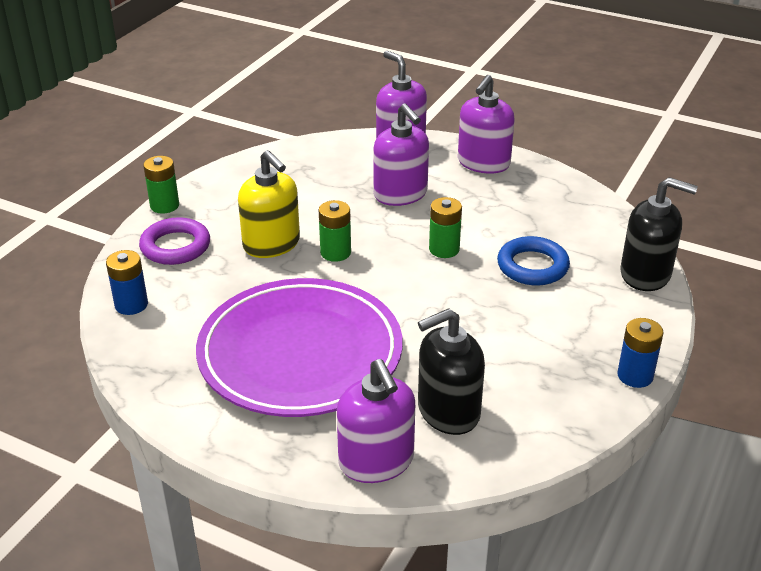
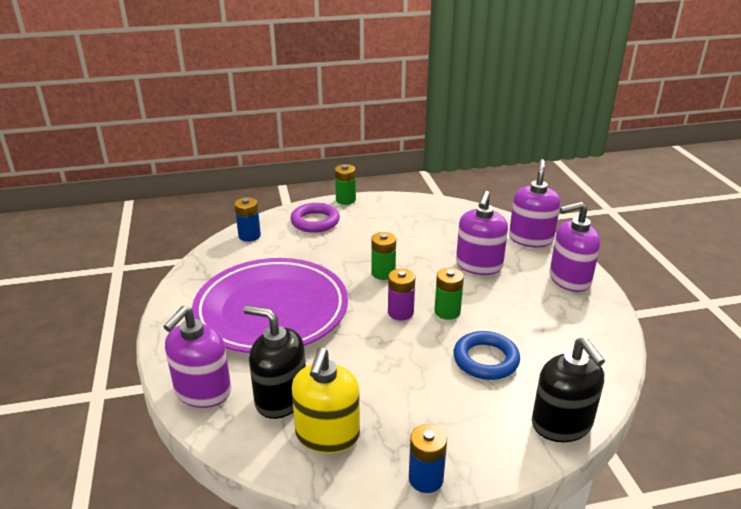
camera: 50 degrees right, 5 degrees down
(272, 244) = (359, 248): yellow soap dispenser -> yellow soap dispenser (327, 435)
(411, 275) = (400, 312): none -> purple battery

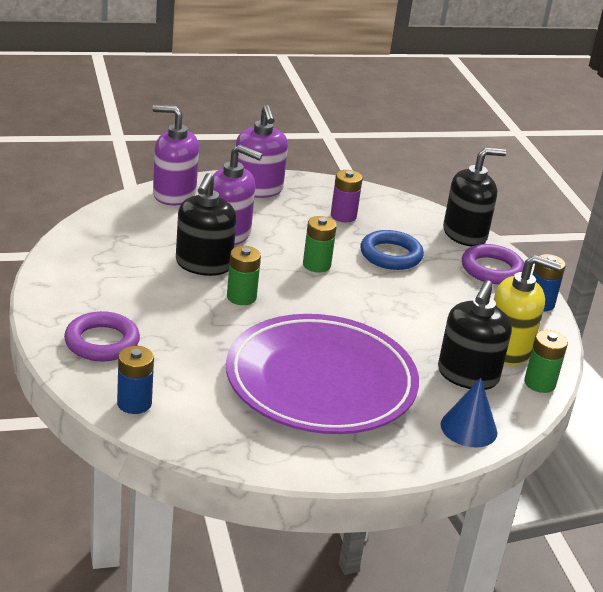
camera: 95 degrees left, 0 degrees up
(202, 391) = (468, 428): purple soap dispenser -> blue cone
(345, 200) = (39, 312): green battery -> green battery (539, 383)
(400, 312) = (319, 293): purple battery -> purple battery (343, 216)
(425, 255) = (203, 265): none -> black soap dispenser
(489, 441) = (492, 269): none -> purple ring

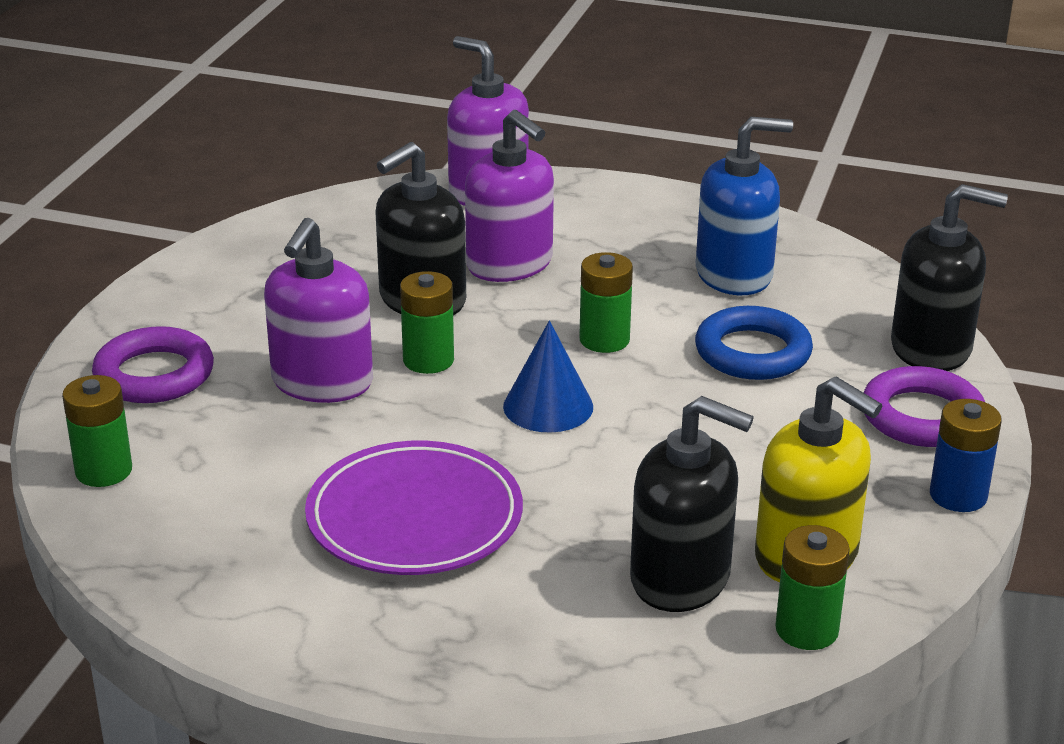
camera: 35 degrees right, 0 degrees up
(134, 403) = (104, 471): blue battery -> green battery
(257, 189) = (630, 208): purple soap dispenser -> purple soap dispenser (322, 383)
(321, 382) = (414, 517): purple plate -> purple plate, size x0.63
(343, 216) = (734, 275): purple battery -> blue soap dispenser
(467, 375) = (681, 578): black soap dispenser -> black soap dispenser turned 120 degrees counterclockwise
(468, 428) = (587, 664): blue cone -> blue cone (548, 406)

